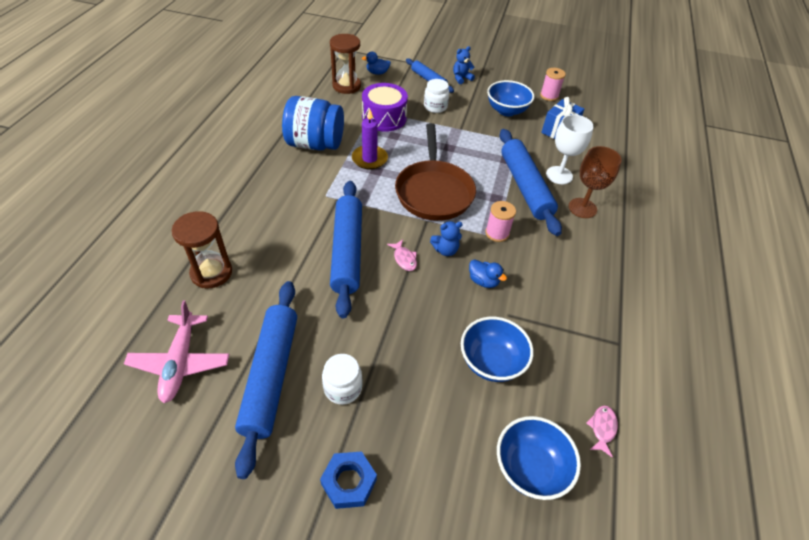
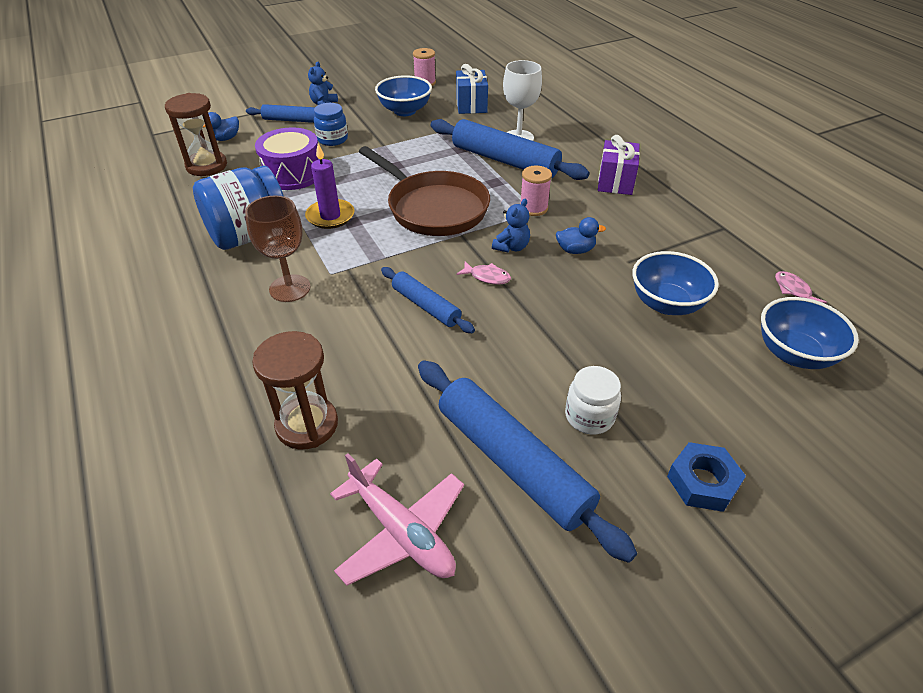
camera: 40 degrees left, 5 degrees down
(347, 251) = (426, 306): blue rolling pin -> blue rolling pin, size x0.56
(435, 107) = (332, 139): white jar -> blue jar
(582, 208) = (569, 151): brown goblet -> brown goblet (290, 288)
(584, 252) = (615, 182): none -> purple gift

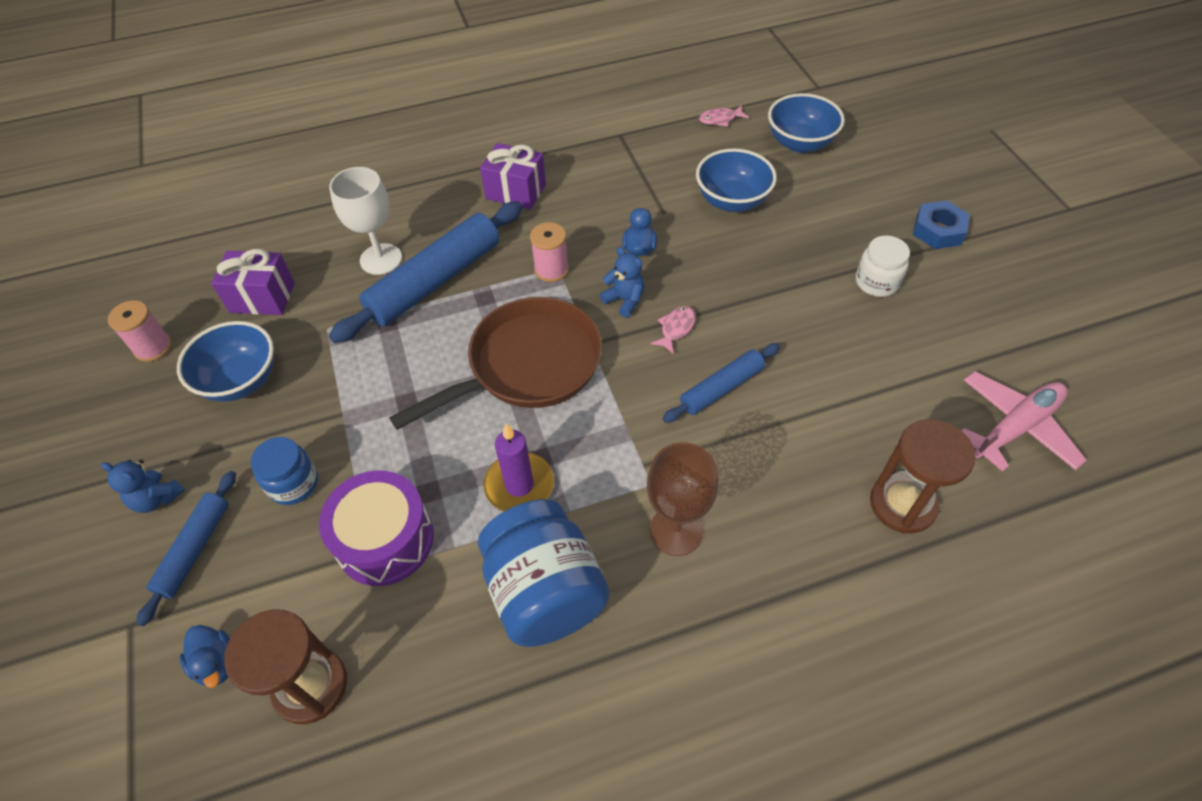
camera: 80 degrees left, 10 degrees up
(471, 105) = (262, 297): blue gift -> purple gift
(512, 462) = (932, 342): blue rolling pin -> none

